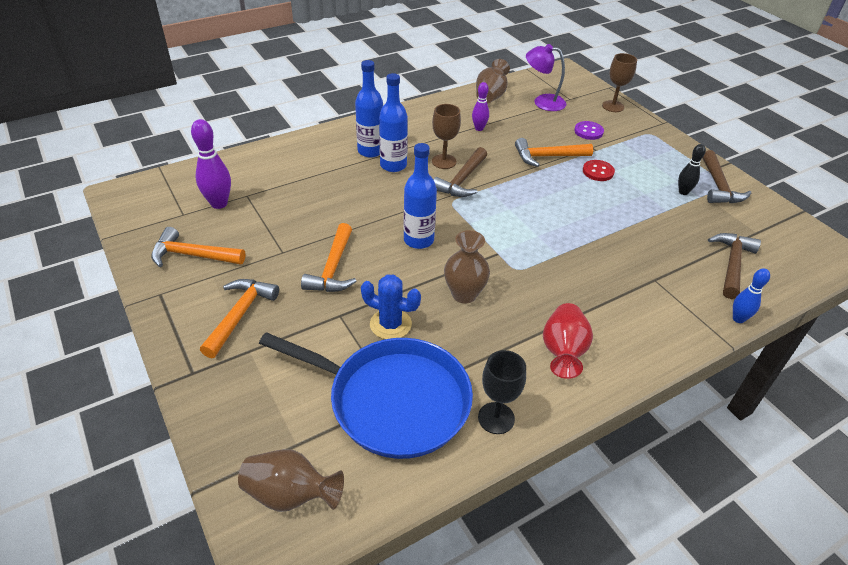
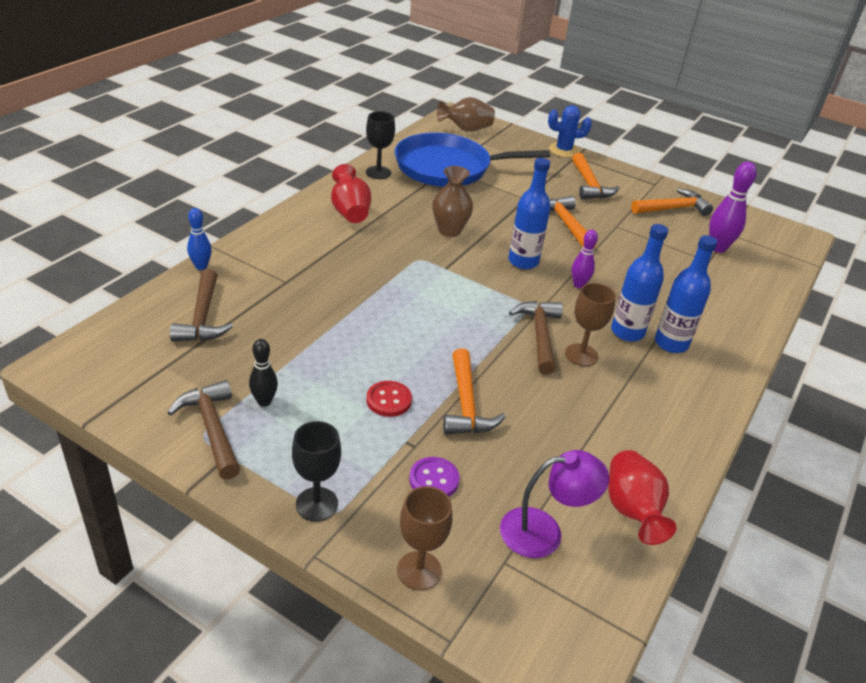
camera: 150 degrees right, 5 degrees down
(390, 324) = (486, 201): blue cactus -> blue cactus (563, 150)
(479, 128) = (588, 426): purple bowling pin -> purple bowling pin (579, 285)
(490, 96) = (632, 510): brown vase -> red vase
(547, 157) = (466, 404): orange hammer -> orange hammer turned 120 degrees clockwise
(658, 139) = (316, 504): none -> black goblet

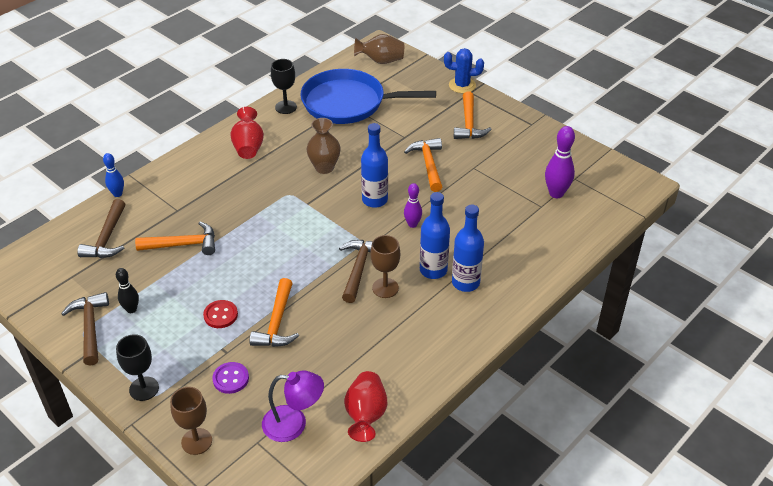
camera: 15 degrees right, 5 degrees up
(673, 208) = (535, 151): orange hammer -> orange hammer (183, 244)

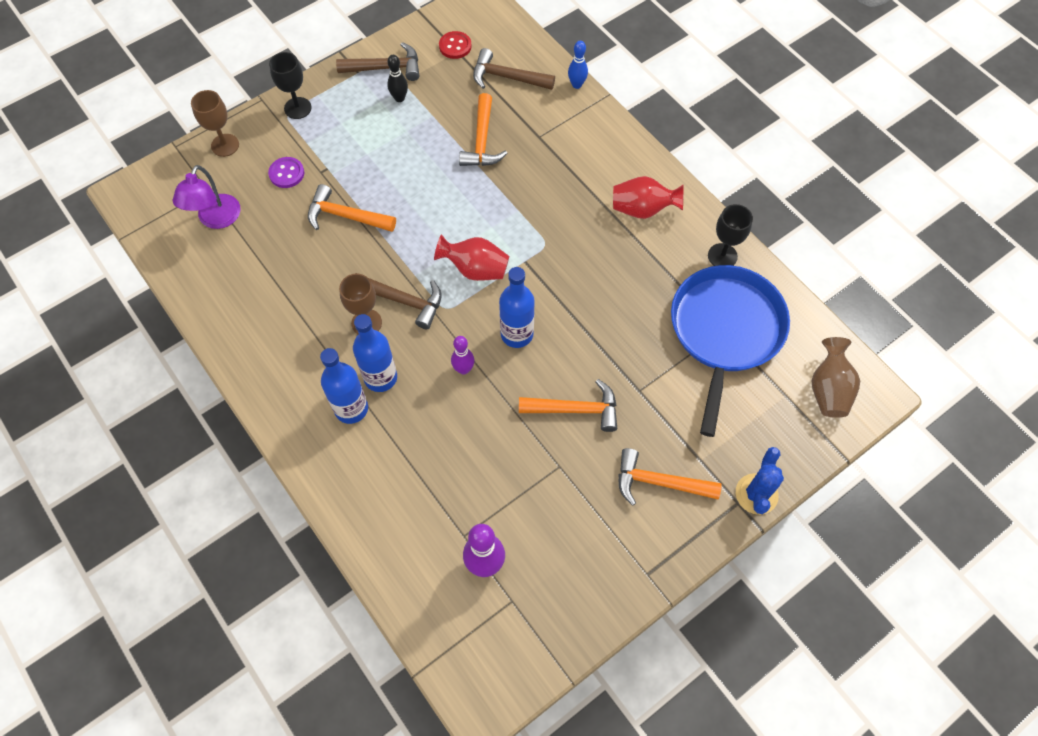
camera: 100 degrees right, 20 degrees up
(220, 315) = (371, 169): red button -> red button (455, 46)
(324, 167) = (589, 287): brown vase -> none
(366, 415) = (204, 279): red vase -> red vase (475, 269)

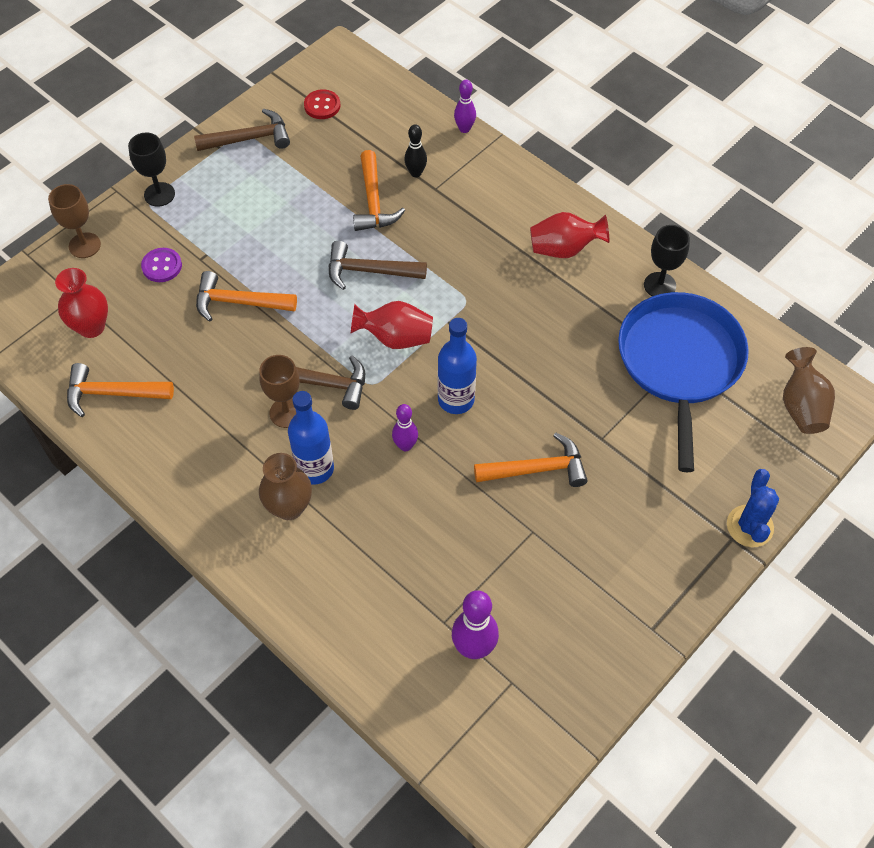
camera: 10 degrees left, 5 degrees down
(216, 219) = (91, 327): purple lamp -> red vase
(351, 409) = (289, 507): blue bottle -> brown vase
(399, 98) = (272, 169): black bowling pin -> black bowling pin (416, 173)
(507, 77) = (386, 131): brown hammer -> brown hammer (369, 271)
(576, 85) = (464, 129): blue bowling pin -> purple bowling pin
(658, 482) = (643, 531): orange hammer -> orange hammer (112, 393)

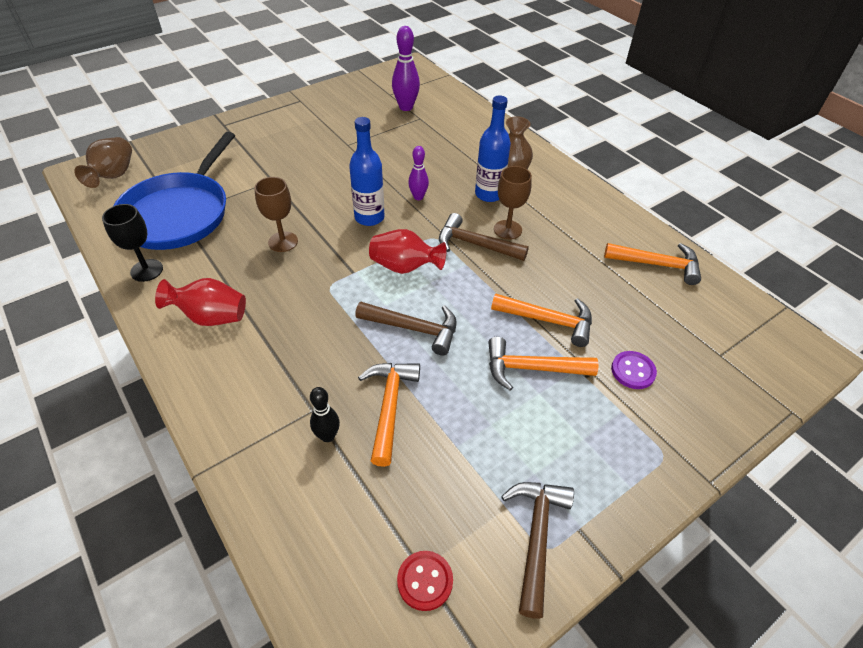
camera: 170 degrees left, 10 degrees down
(84, 245) = (727, 411): brown goblet -> brown goblet (283, 242)
(91, 327) = (693, 322): red vase -> none
(159, 194) = (652, 465): black goblet -> none
(250, 138) = (536, 536): brown hammer -> brown hammer turned 105 degrees clockwise
(464, 129) = (238, 493): purple bowling pin -> none
(537, 469) = (328, 171): orange hammer -> orange hammer (531, 368)
(749, 526) = (208, 128): blue cactus -> none

